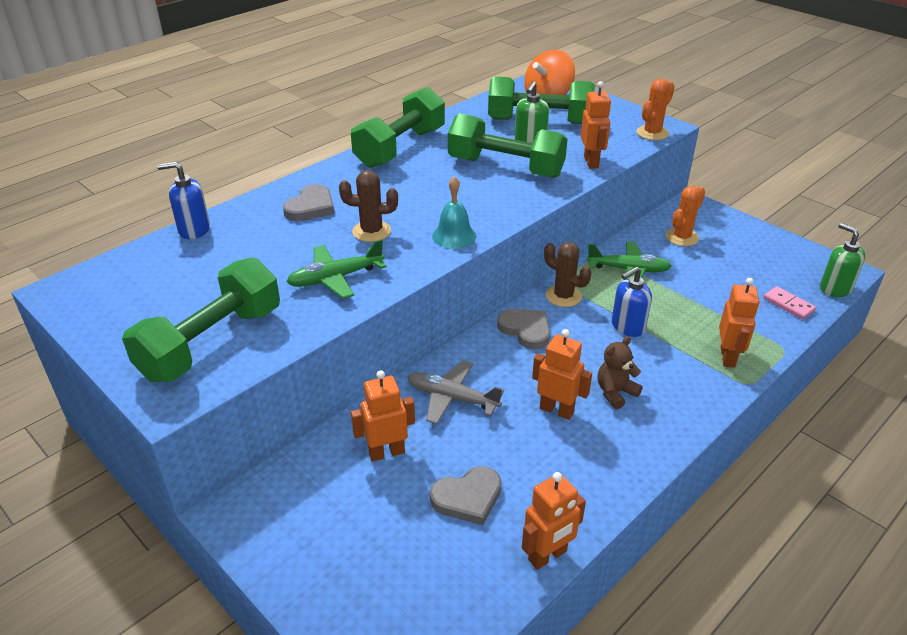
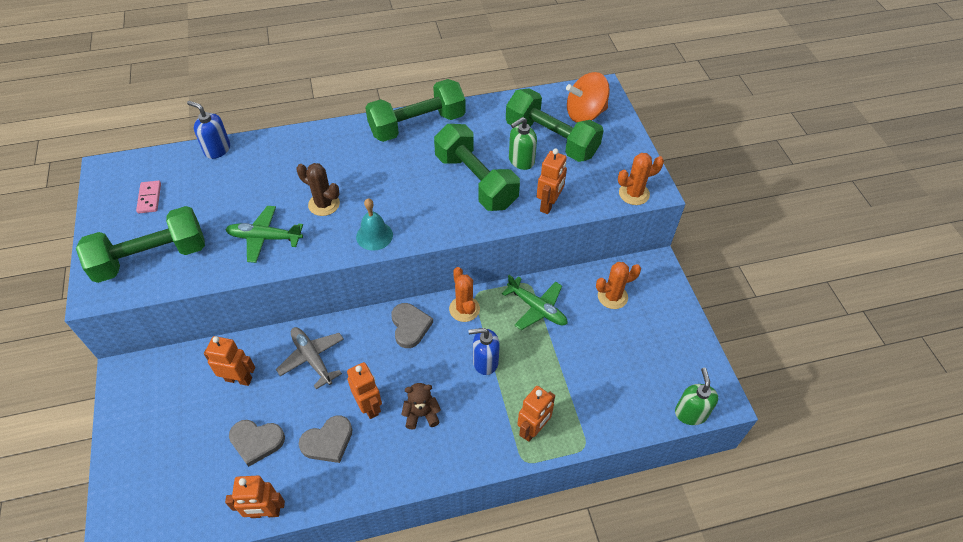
camera: 30 degrees right, 15 degrees up
(311, 207) = (305, 161): grey heart -> grey heart (328, 441)
(563, 296) = (464, 309): brown cactus -> orange cactus
(788, 305) = (633, 408): pink domino -> pink domino (149, 198)

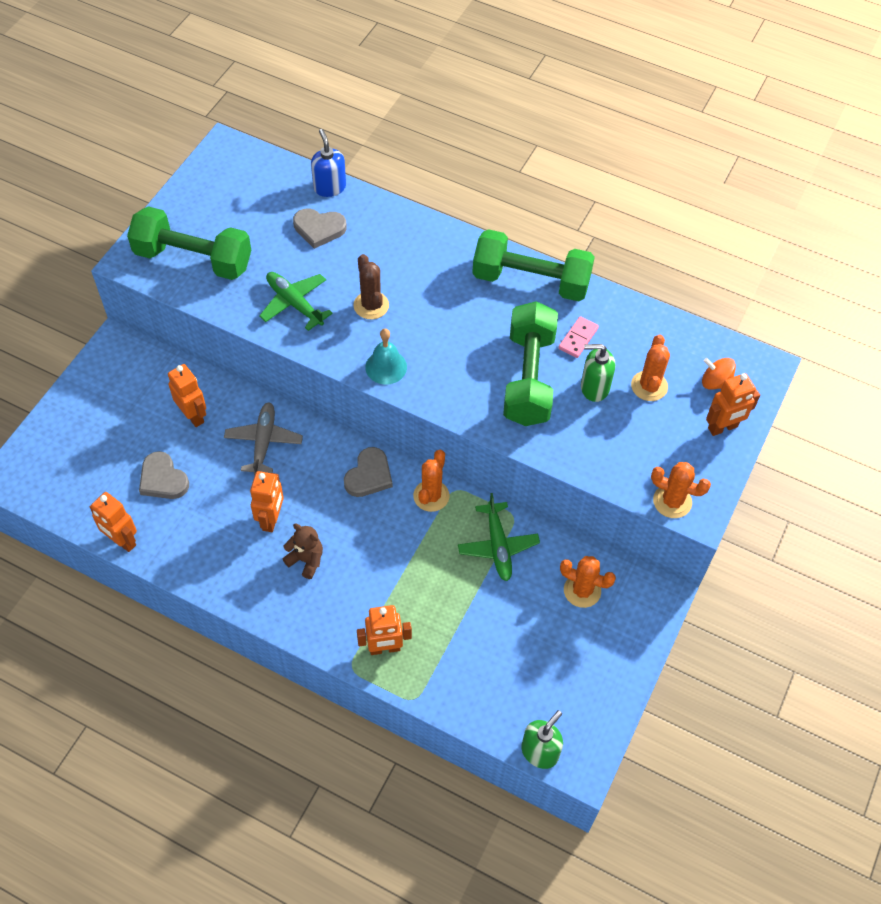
camera: 40 degrees right, 5 degrees up
(149, 198) = (236, 200): pink domino -> pink domino (578, 338)
(328, 441) = (214, 522): grey heart -> grey heart (319, 229)
(485, 362) = (402, 557): blue soap dispenser -> none
(549, 205) = (574, 451): orange robot -> orange robot (723, 428)
(551, 139) = (649, 386): green dumbbell -> orange cactus
(585, 114) = (715, 382): orange spinning top -> orange spinning top, size x0.58

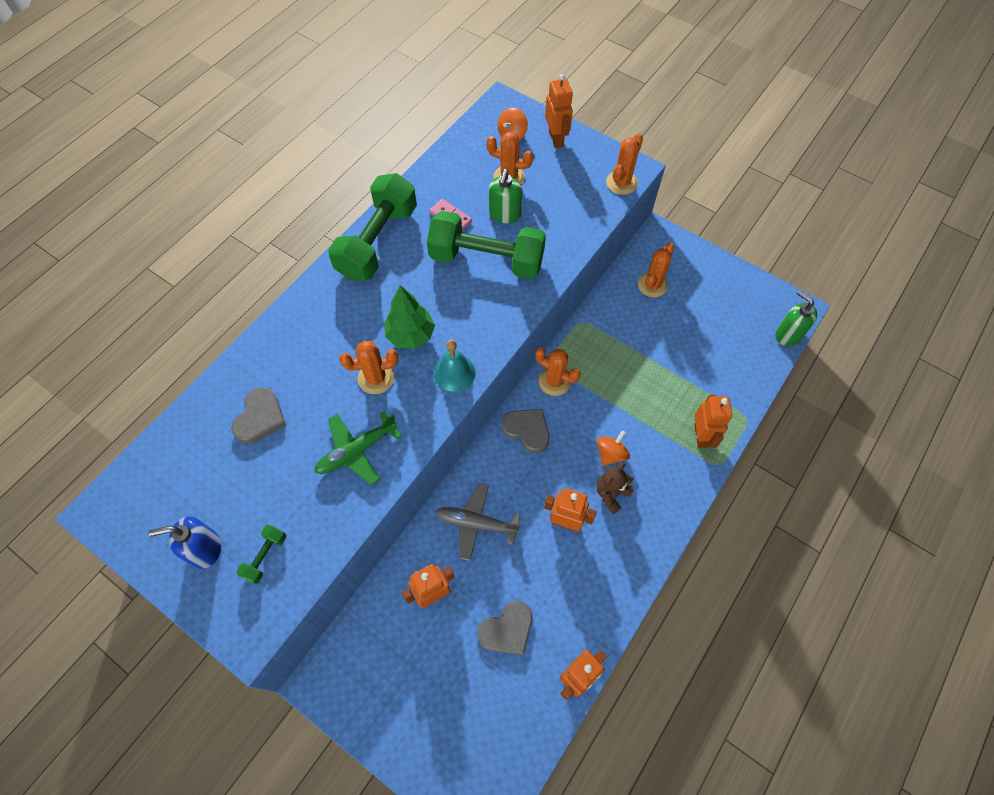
camera: 80 degrees left, 5 degrees up
(193, 259) = (265, 556): green dumbbell -> green dumbbell, size x0.41
(329, 187) = (204, 402): blue soap dispenser -> blue soap dispenser (205, 549)
(351, 556) = (610, 454): none -> orange spinning top
(371, 305) = (376, 378): brown cactus -> orange cactus
(423, 325) = (410, 335): none -> green tree
(498, 546) = (608, 337): green plane -> none

